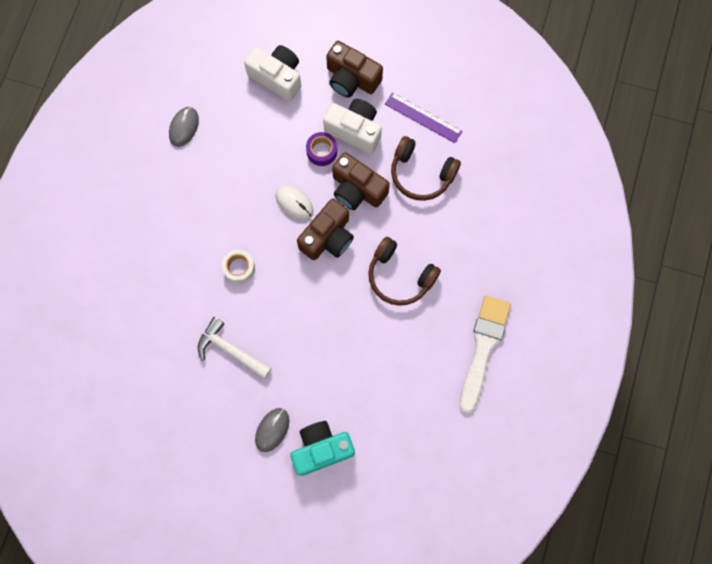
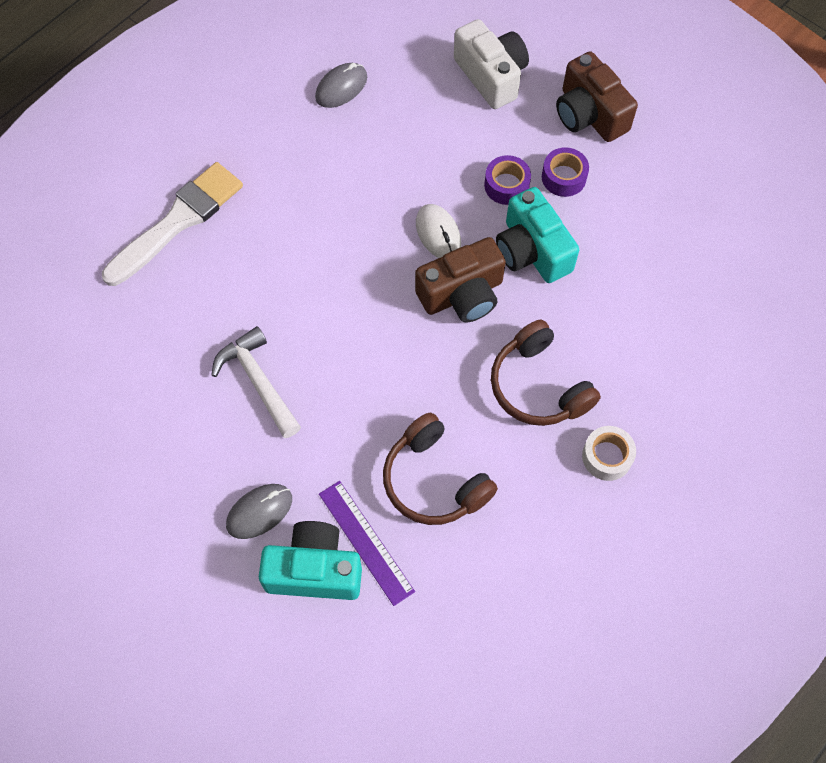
camera: 25 degrees right, 10 degrees down
(239, 268) = (323, 283): white tape -> white tape (607, 457)
(355, 130) = (563, 177): white camera -> purple tape
(357, 189) = (532, 251): brown camera -> turquoise camera
(421, 174) = (630, 267): brown headphones -> brown headphones (434, 481)
(423, 117) = (666, 198): purple ruler -> purple ruler (366, 542)
(483, 348) = (615, 535): white brush -> white brush (178, 221)

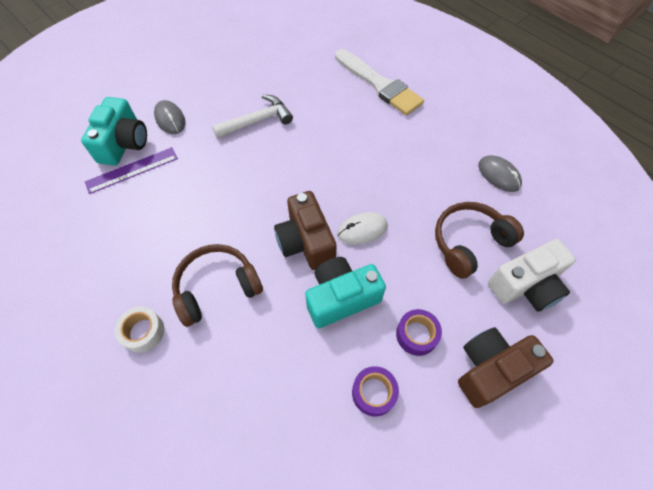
camera: 95 degrees right, 5 degrees down
(434, 481) = (161, 211): brown headphones -> brown headphones (469, 243)
(506, 185) = (408, 285): purple tape -> purple tape (374, 393)

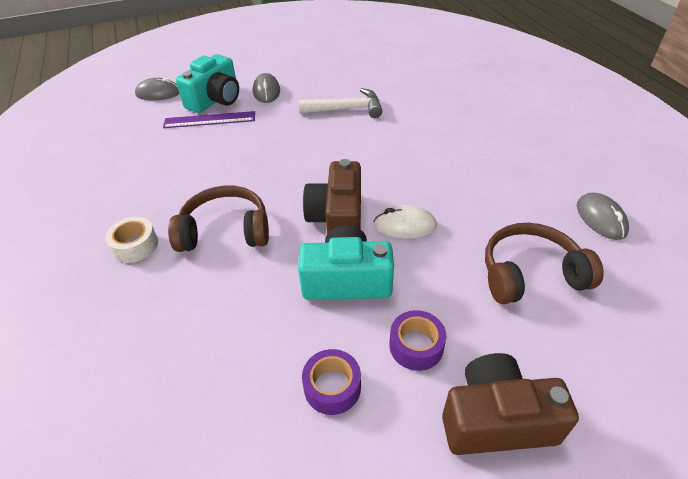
camera: 25 degrees right, 15 degrees down
(57, 152) = (158, 93): none -> grey mouse
(379, 85) = (491, 107): white brush -> none
(526, 285) = (589, 342): white camera -> none

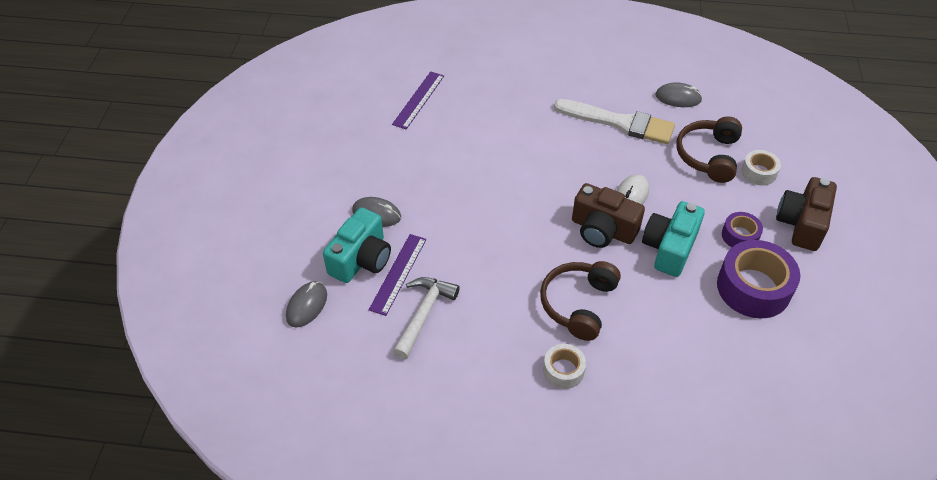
camera: 65 degrees left, 5 degrees up
(215, 100) = (361, 259): turquoise camera -> turquoise camera turned 60 degrees clockwise
(332, 387) = (753, 288): purple tape -> purple tape, size x1.90
(346, 109) = (455, 168): white hammer -> white hammer (424, 314)
(409, 69) = (418, 100): none -> purple ruler
(506, 185) = (619, 123): none -> white brush
(552, 336) = (759, 172): none -> white tape

